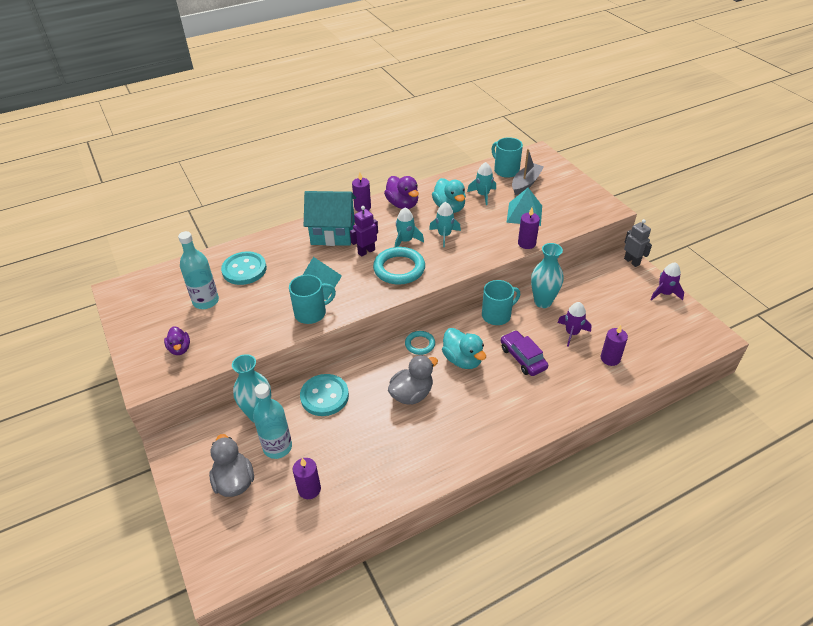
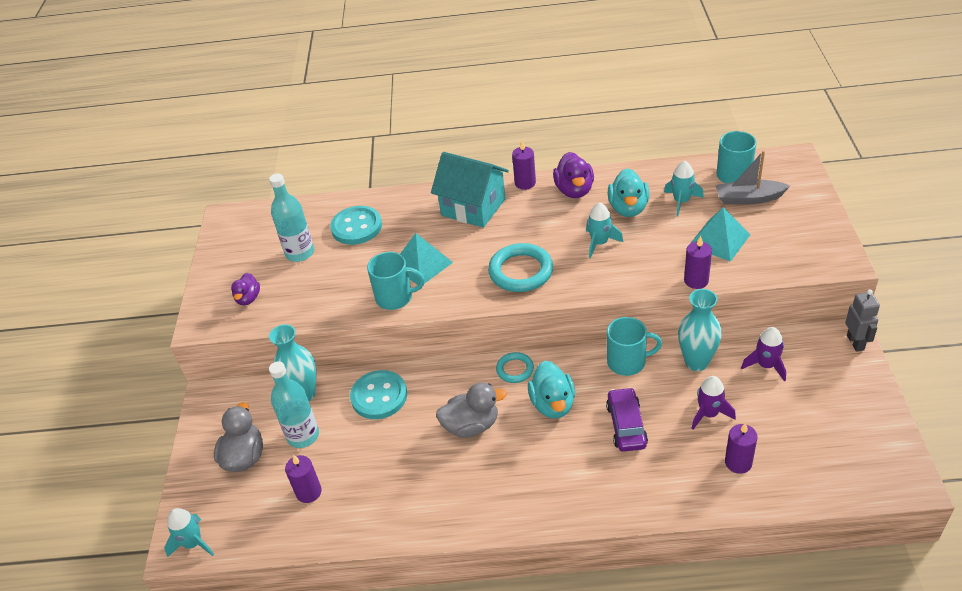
camera: 30 degrees right, 0 degrees up
(366, 251) = (496, 240): purple robot -> none
(405, 241) = (549, 238): turquoise rocket -> turquoise rocket (193, 543)
(526, 183) = (748, 198): grey boat -> grey boat turned 150 degrees counterclockwise
(664, 293) = (873, 400): purple rocket -> purple rocket (766, 365)

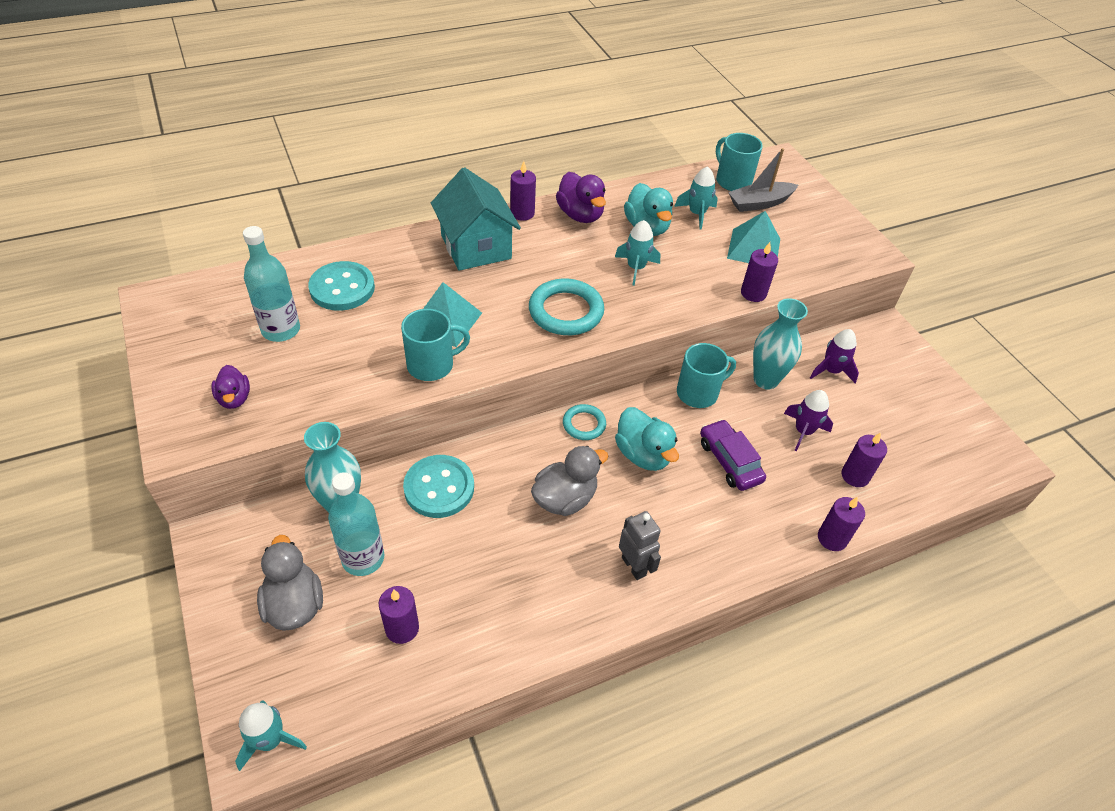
camera: 30 degrees left, 5 degrees up
(473, 207) = (476, 247): turquoise house -> turquoise house turned 60 degrees clockwise
(686, 510) = (832, 538): none -> purple candle
(855, 342) = (897, 333): grey robot -> grey robot (634, 566)

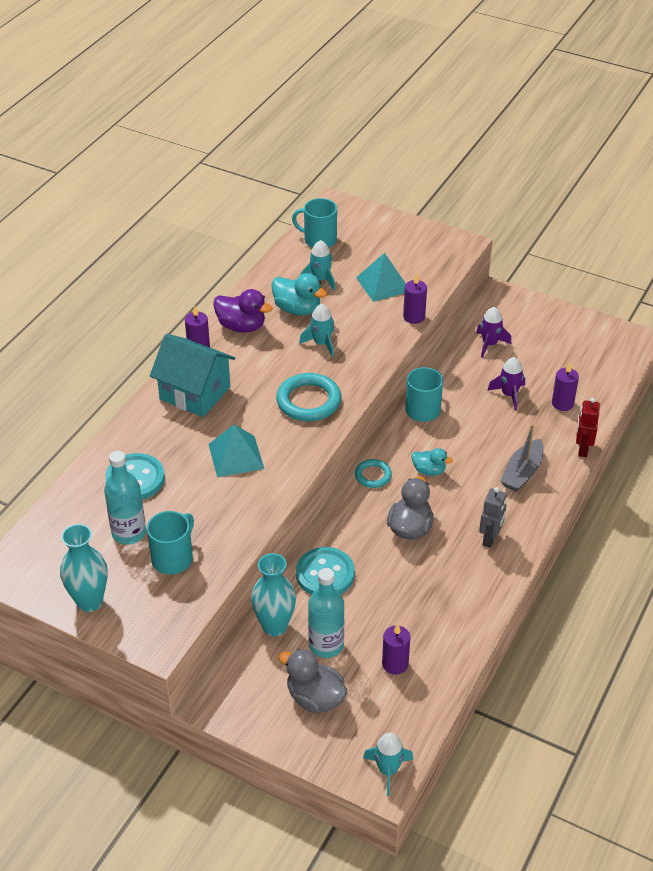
camera: 35 degrees left, 5 degrees down
(234, 398) = (157, 594): purple duck -> none
(432, 365) = (262, 490): turquoise mug -> turquoise mug (173, 558)
(634, 566) = (490, 539): grey robot -> grey robot turned 90 degrees clockwise
(643, 454) = (429, 470): turquoise duck -> turquoise duck, size x0.63
(729, 461) = (484, 441): purple car -> none
(759, 203) = (354, 247): grey boat -> grey boat (522, 473)
(765, 380) = (456, 375): turquoise vase -> turquoise vase (89, 601)
(832, 538) = (582, 449): purple candle -> red robot

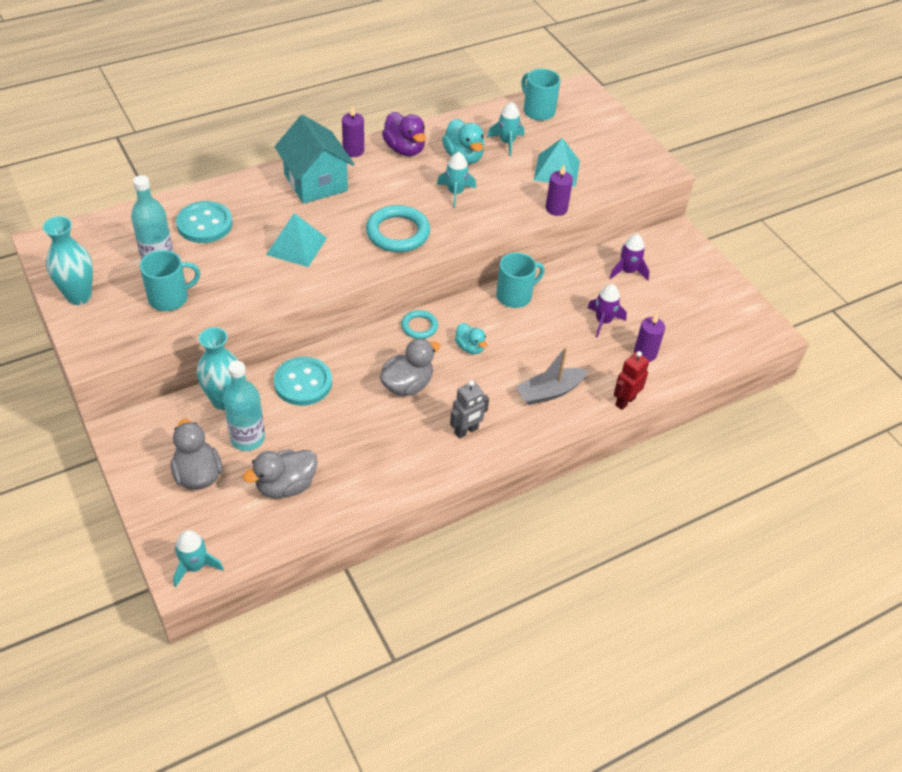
camera: 30 degrees right, 5 degrees up
(395, 664) = (286, 486): purple candle -> grey duck

